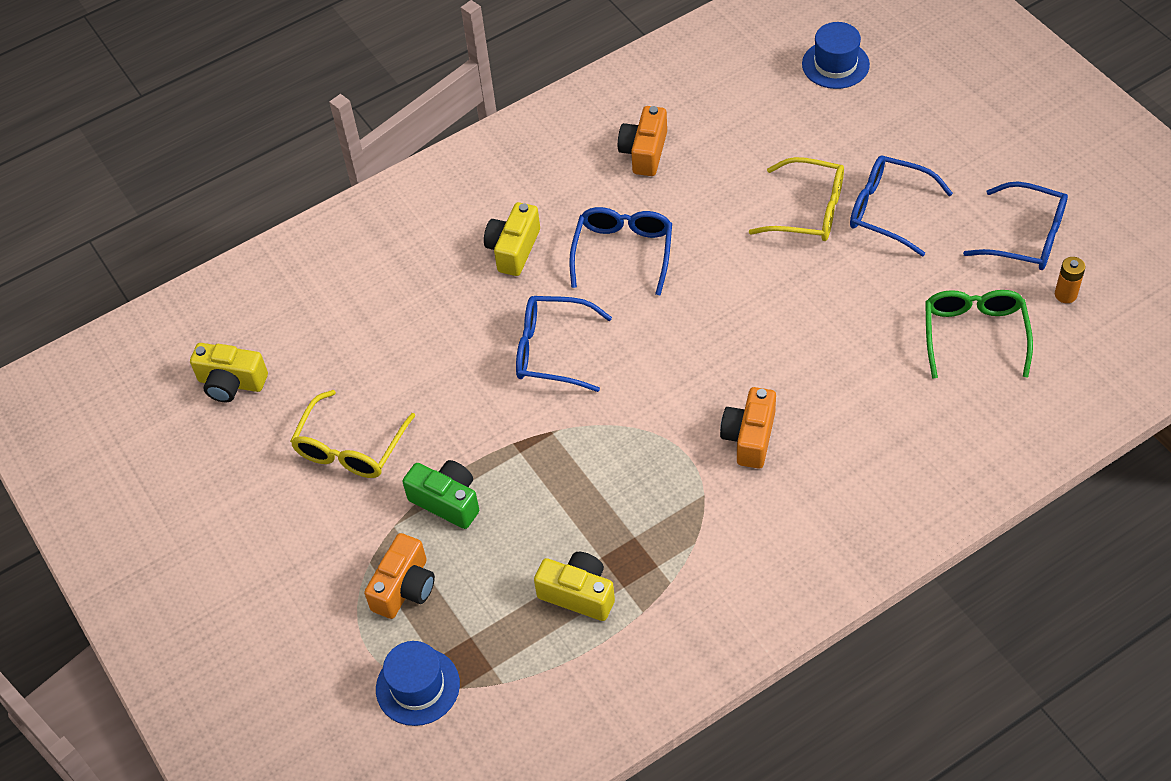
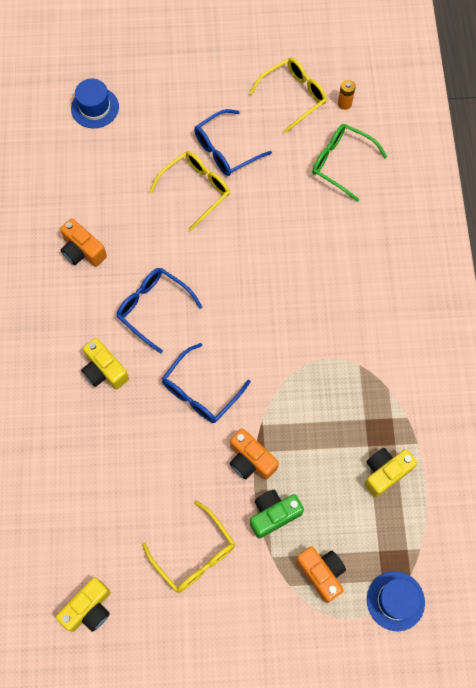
camera: 65 degrees left, 15 degrees up
(749, 437) = (336, 318): orange camera -> orange camera (250, 460)
(1025, 237) = (293, 96): blue glasses -> yellow glasses

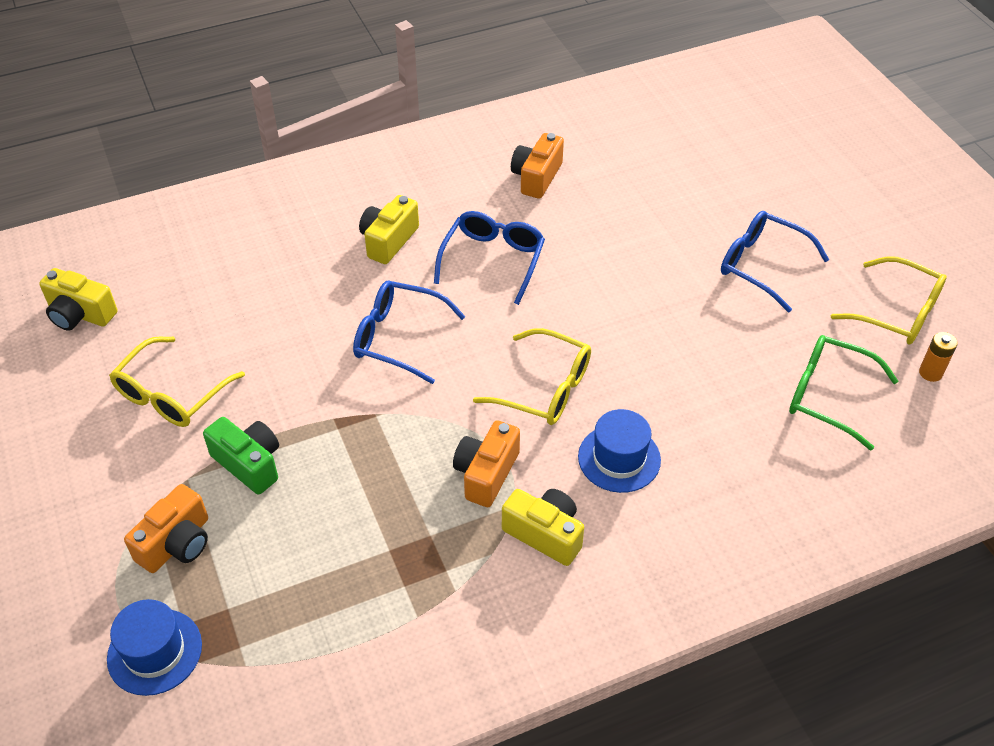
camera: 70 degrees right, 20 degrees down
(95, 107) = (735, 132): blue hat -> blue hat (619, 458)
(195, 190) = (682, 252): yellow glasses -> yellow glasses (544, 388)
(250, 460) = (320, 417): orange camera -> orange camera (486, 473)
(342, 163) = (829, 396): green glasses -> green glasses turned 75 degrees counterclockwise
(385, 472) = (354, 584): yellow camera -> yellow camera (545, 534)

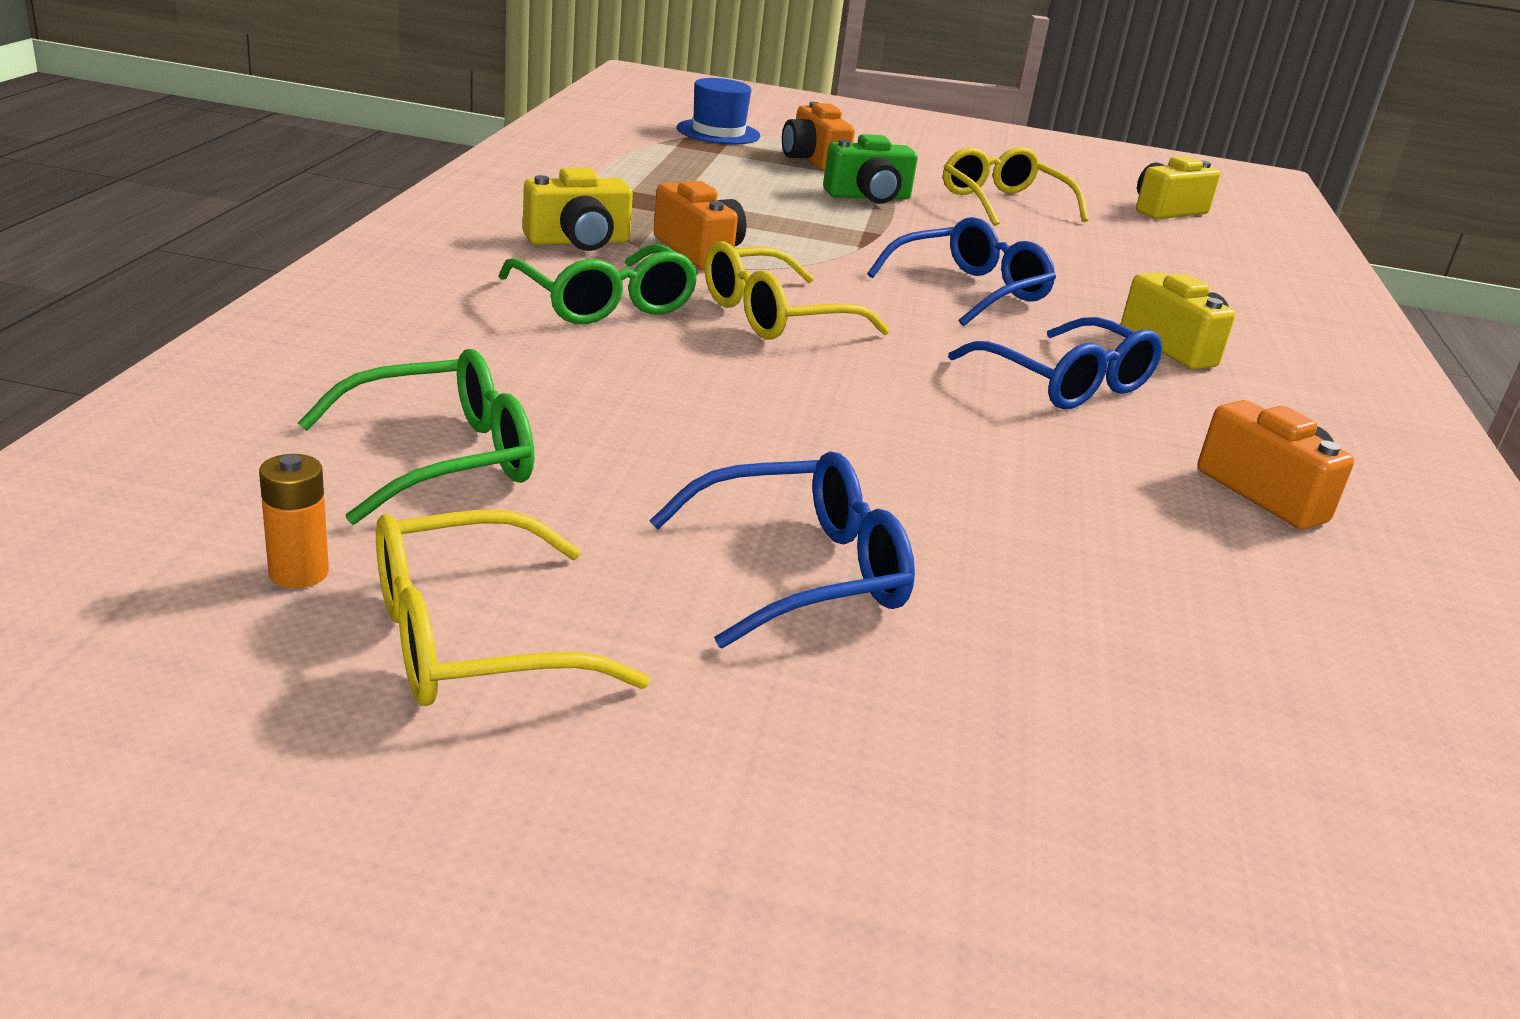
camera: 120 degrees right, 20 degrees down
(619, 458) = (604, 303): blue hat -> green glasses

